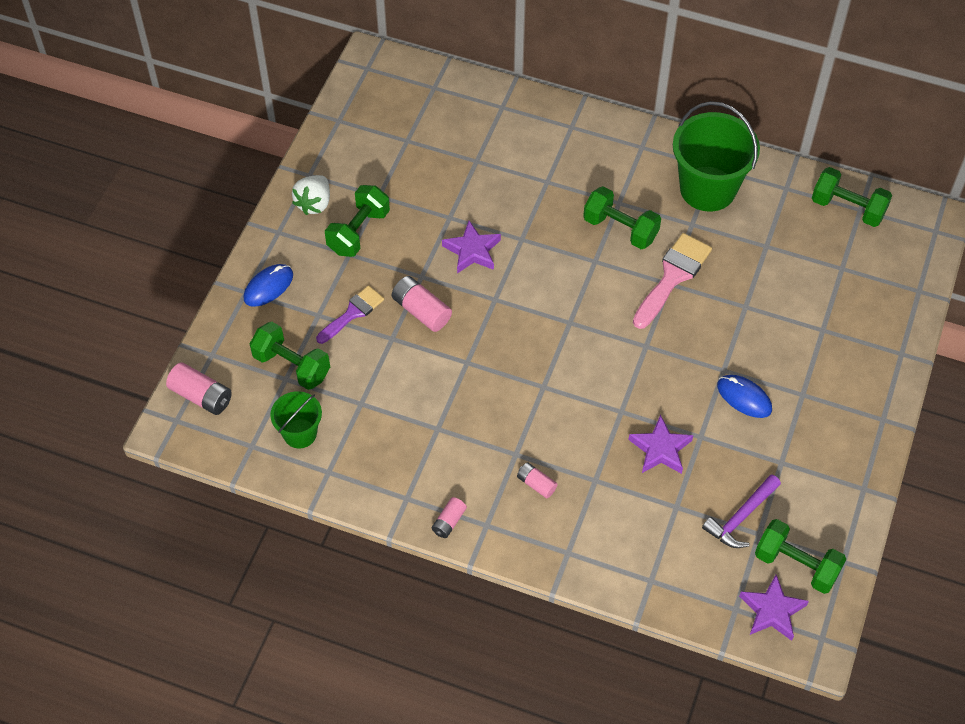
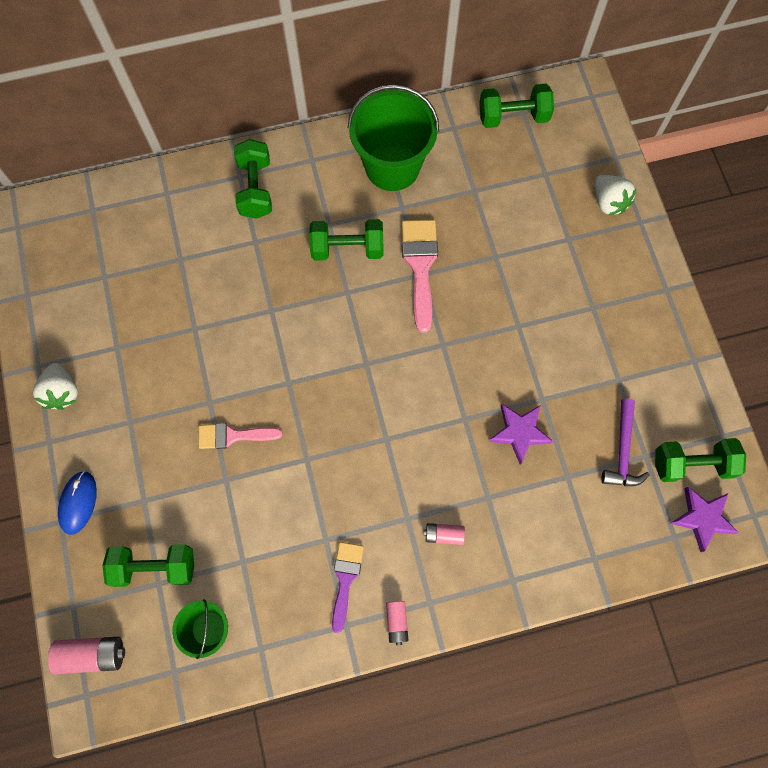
camera: 35 degrees left, 15 degrees up
(352, 313) = (173, 478): purple brush -> purple brush (345, 579)
(358, 232) = (123, 394): green dumbbell -> green dumbbell (255, 188)
(421, 311) = (233, 436): pink battery -> pink brush
(472, 251) = (237, 349): purple star -> none
(744, 397) = (551, 341): blue mouse -> none
(883, 322) = (608, 202): none -> white strawberry

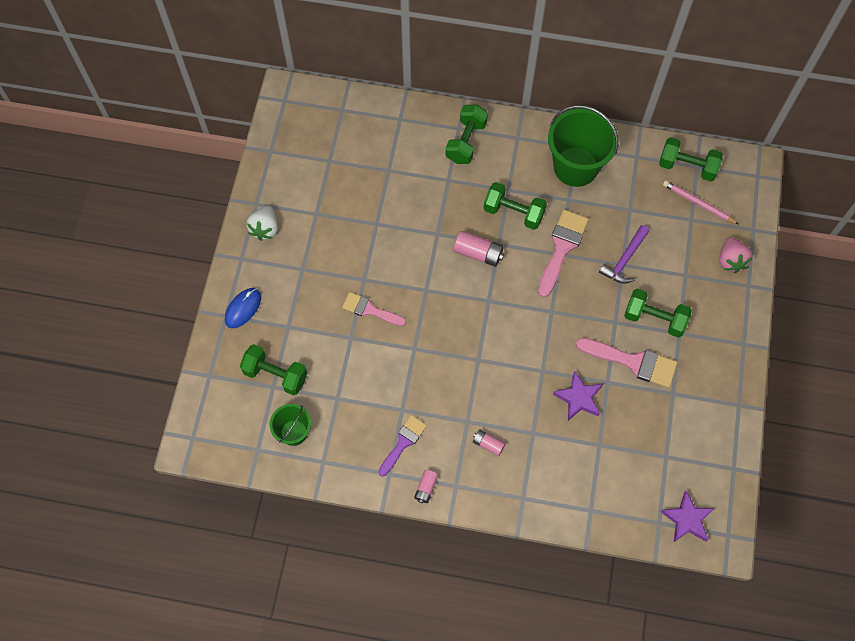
camera: 25 degrees right, 5 degrees down
(92, 654) = (208, 413): pink battery -> pink battery (478, 253)
(544, 153) = (698, 203): none -> pink pencil
(559, 363) = (633, 362): none -> pink brush
(608, 202) = (730, 261): white strawberry -> pink strawberry
(622, 451) = (650, 445): purple hammer -> purple hammer (624, 260)
(692, 464) = (699, 478): green dumbbell -> green dumbbell (654, 318)

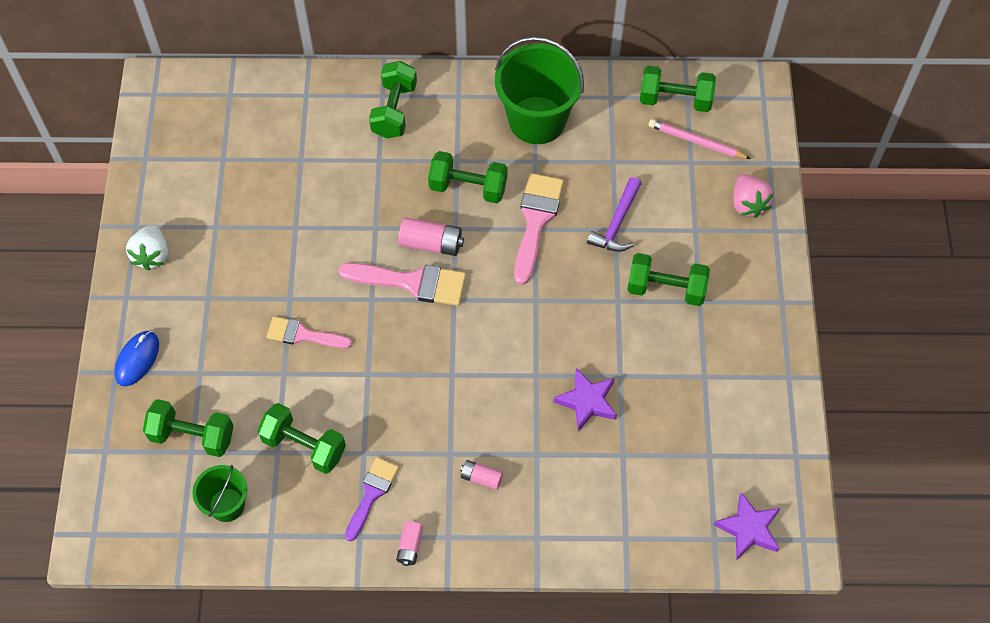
camera: 10 degrees left, 5 degrees down
(358, 397) = (304, 446): none -> green dumbbell
(633, 362) = (648, 346): pink brush -> pink brush (412, 282)

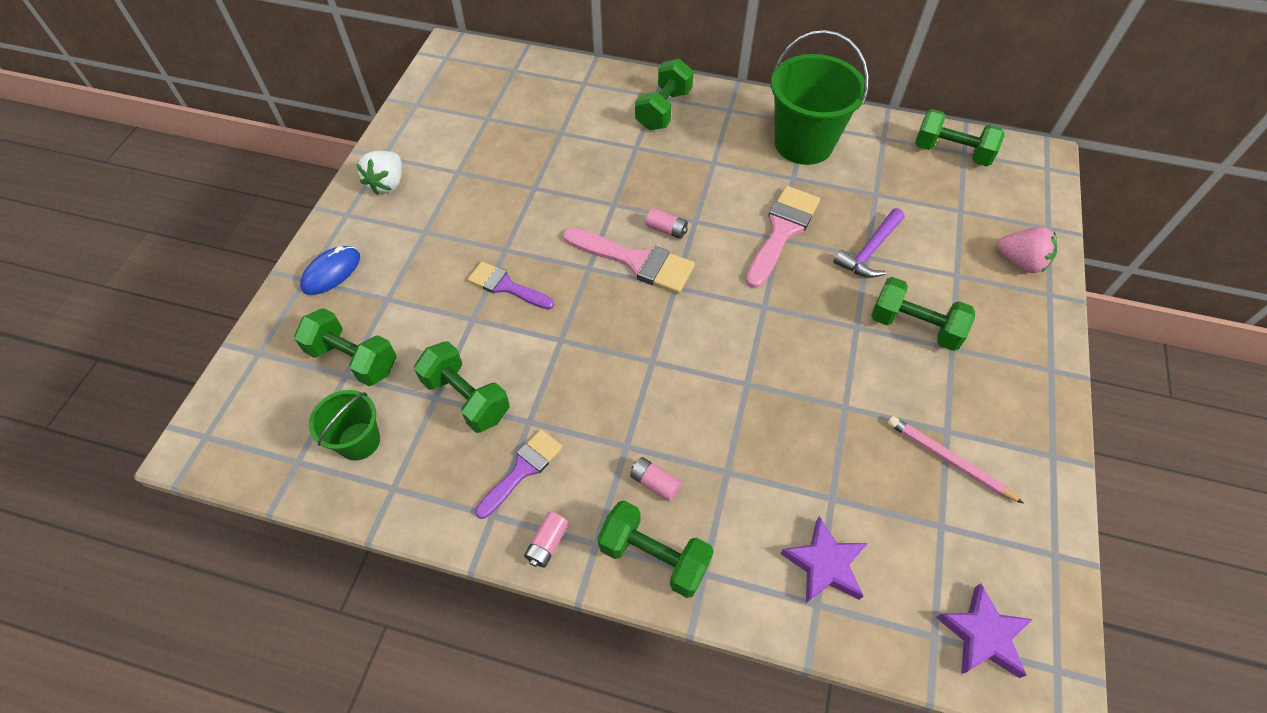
camera: 15 degrees right, 5 degrees down
(303, 335) = (506, 286): pink brush -> purple brush
(431, 243) = (666, 229): pink battery -> pink battery, size x0.61
(468, 187) = (718, 187): green dumbbell -> green dumbbell (654, 556)
(587, 401) = (800, 426): purple star -> purple star (824, 564)
(696, 141) = (969, 193): pink pencil -> pink pencil (948, 460)
(748, 204) = (1020, 262): pink strawberry -> pink strawberry turned 60 degrees counterclockwise

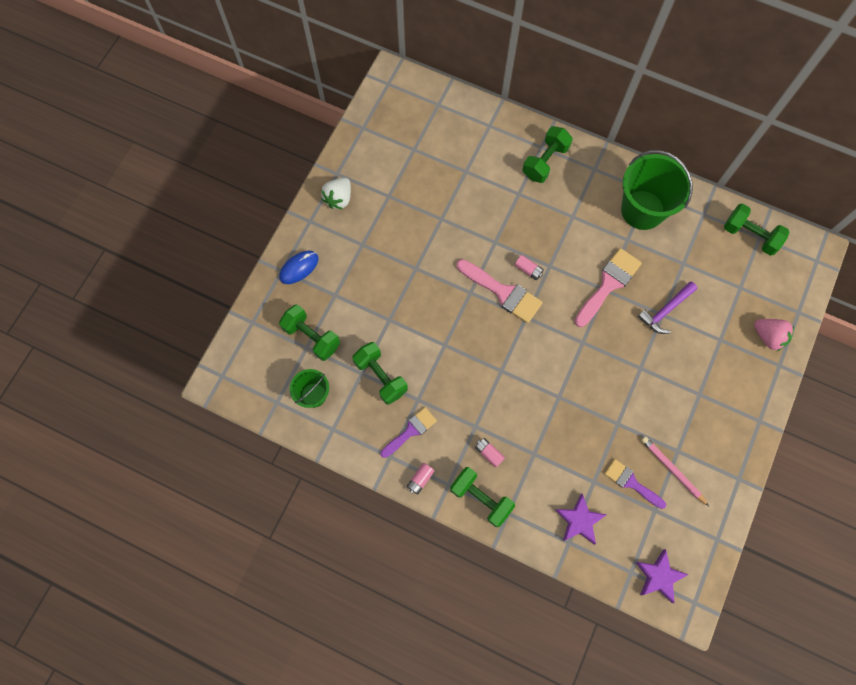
camera: 10 degrees right, 15 degrees up
(506, 286) = (413, 298): purple brush -> purple brush (631, 483)
(914, 326) = (679, 374): green dumbbell -> none

